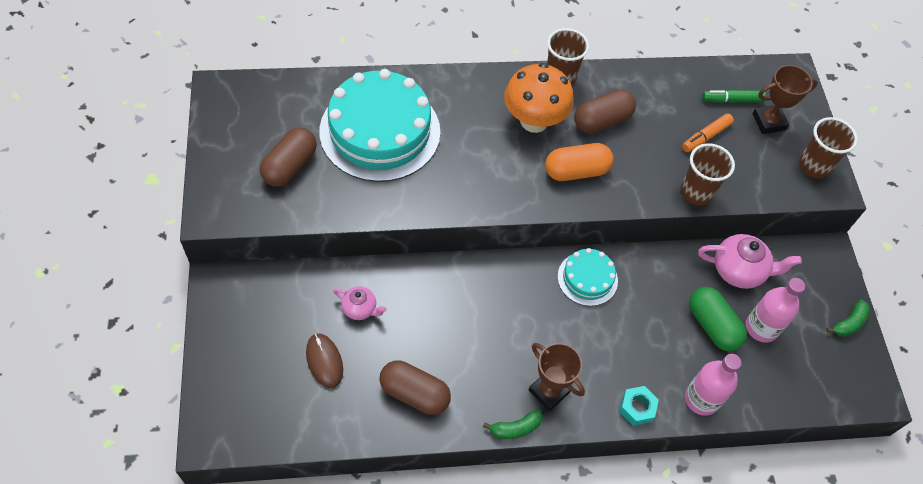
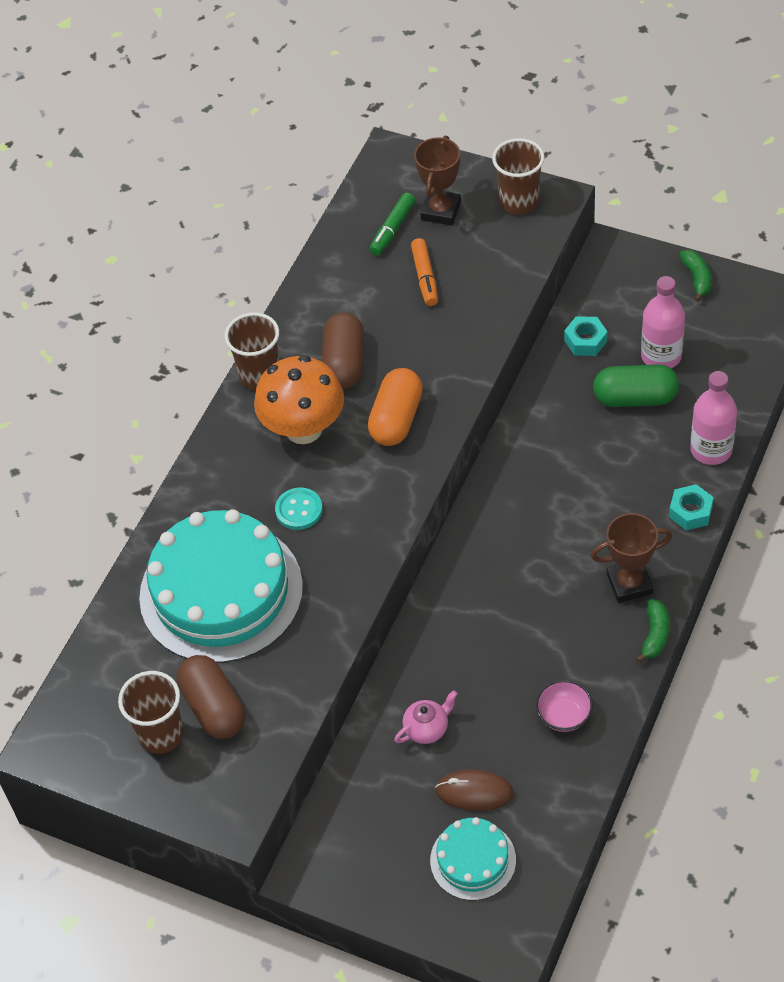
camera: 50 degrees left, 5 degrees down
(414, 394) = (564, 715): brown capsule -> pink bowl
(468, 146) = (299, 510): none -> turquoise button
(587, 278) = (515, 485): turquoise cake -> turquoise cake (473, 860)
(696, 192) = (489, 322): brown cup -> brown cup (161, 734)
(739, 271) = (585, 341): pink teapot -> turquoise nut

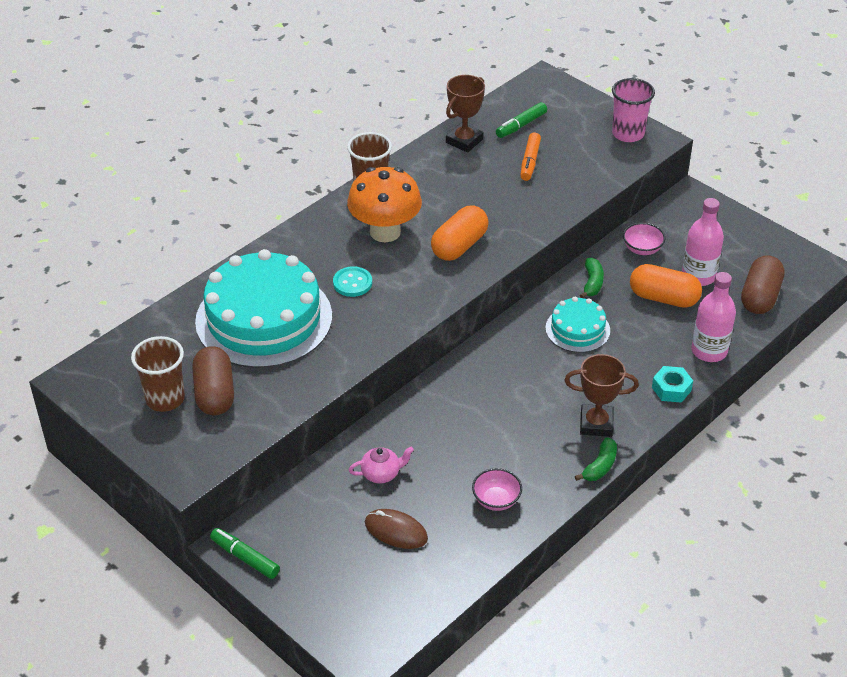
camera: 15 degrees right, 10 degrees down
(328, 884) = (245, 557): none -> green marker
(344, 363) = (439, 199): brown capsule -> brown capsule (760, 297)
(441, 211) = (564, 124): brown trophy -> brown trophy (464, 141)
(473, 860) = (369, 580): turquoise cake -> turquoise cake (577, 329)
(519, 202) = (628, 134): brown cup -> pink cup
(585, 341) = (642, 249): turquoise nut -> pink bowl
(635, 398) = (663, 298): green capsule -> orange capsule
(697, 278) = (752, 233): green banana -> green banana (592, 283)

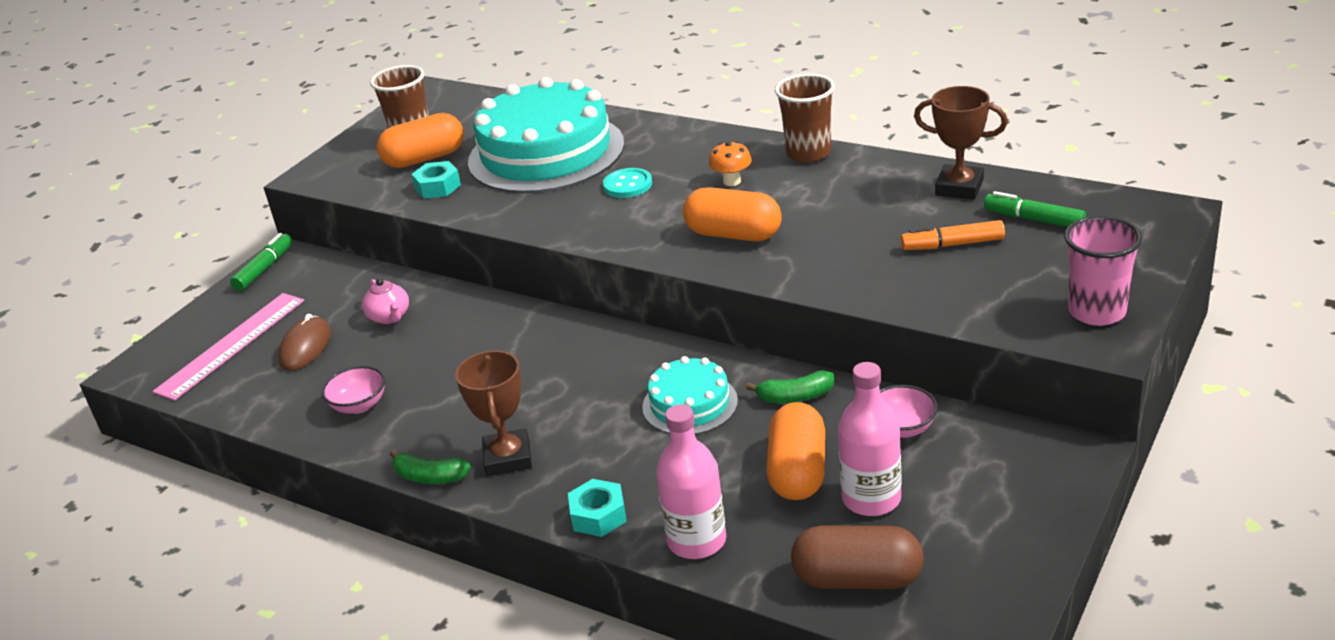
camera: 80 degrees right, 10 degrees down
(215, 393) = (425, 159): brown capsule -> orange capsule
(275, 390) = (438, 187): none -> turquoise nut
(363, 583) = (231, 345): none -> pink ruler
(385, 232) = (732, 181): orange mushroom -> orange mushroom, size x0.44

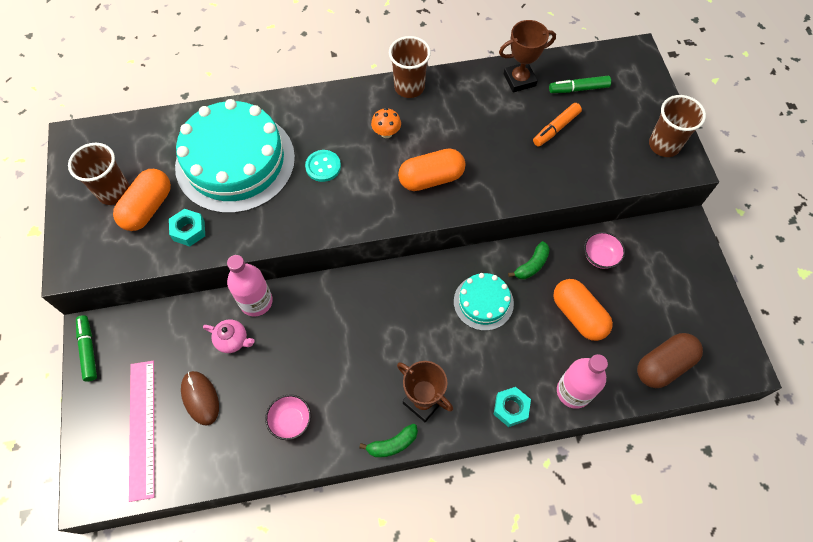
camera: 45 degrees left, 30 degrees up
(871, 499) = (626, 311): pink bottle -> pink bottle (256, 302)
(1097, 312) = (664, 145): pink cup -> brown cup

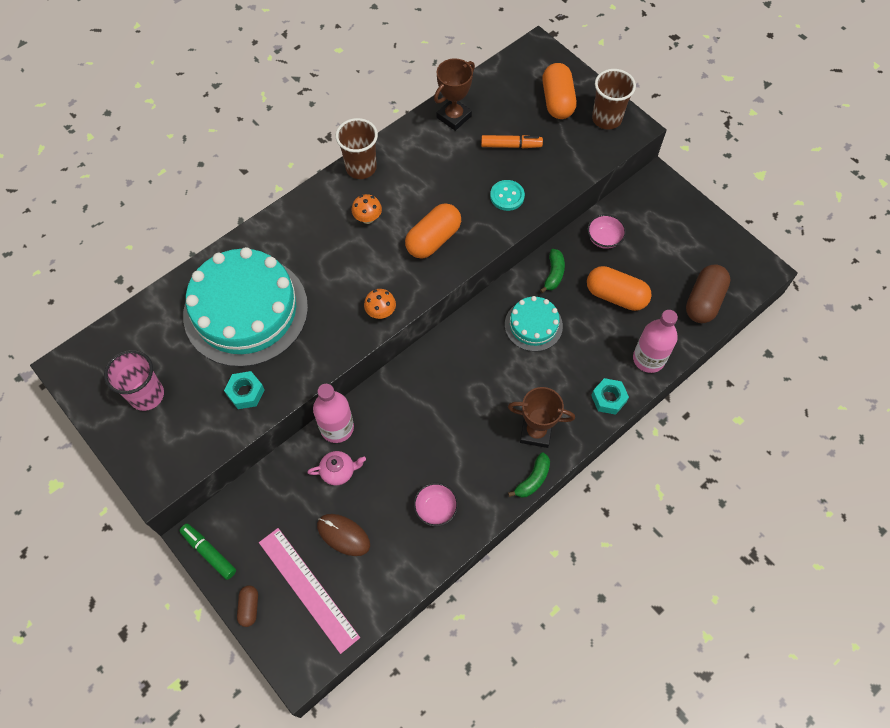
camera: 30 degrees left, 0 degrees up
(87, 415) = (249, 607): none -> brown capsule
(114, 192) = (147, 395): brown cup -> pink cup
(148, 208) = (192, 392): orange capsule -> orange capsule (557, 101)
(323, 166) = (330, 275): turquoise button -> turquoise button (507, 196)
(344, 220) = (381, 312): none -> orange mushroom
(556, 128) = (511, 145): orange marker -> orange marker turned 105 degrees counterclockwise
(578, 89) = (508, 102): green marker -> none

